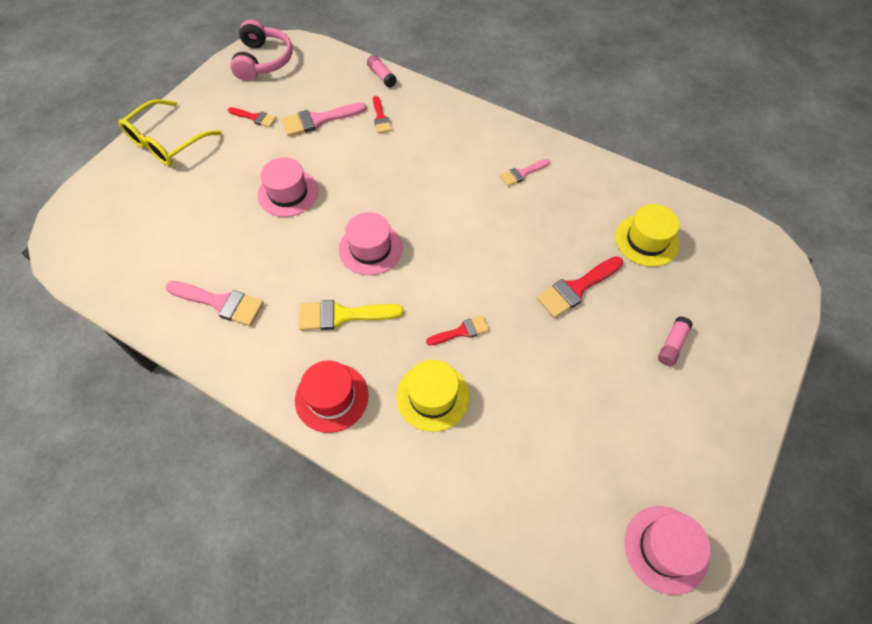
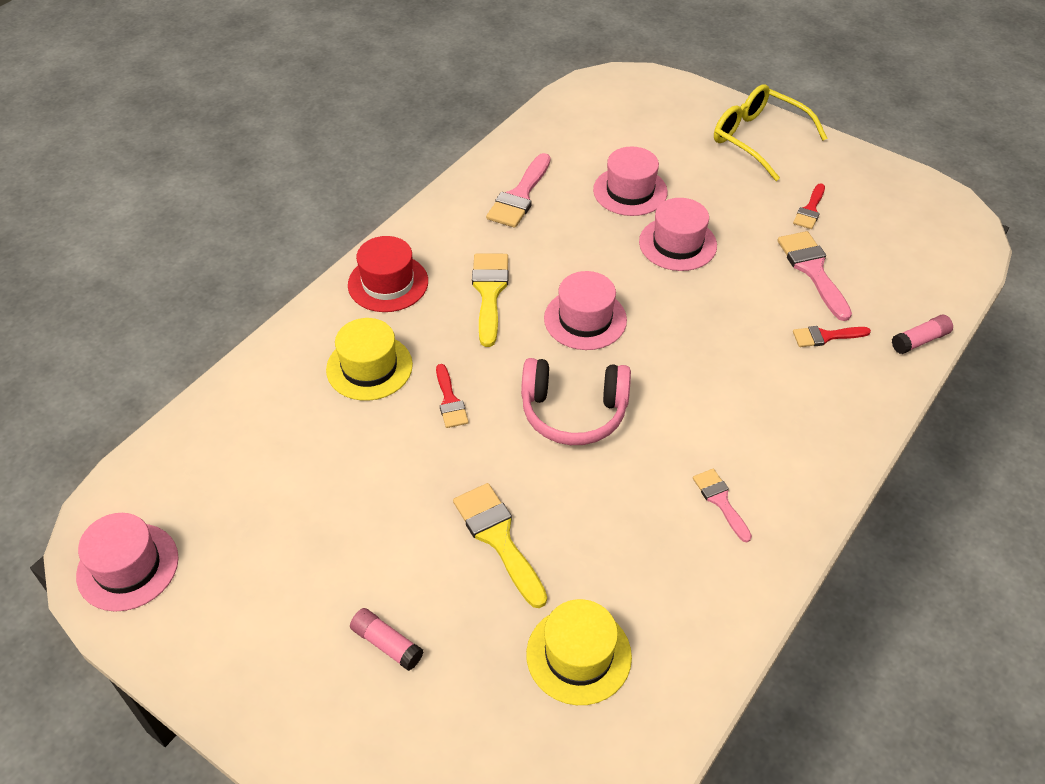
camera: 95 degrees right, 10 degrees down
(222, 223) = (630, 191): none -> pink hat
(263, 61) = (927, 213): pink headphones -> pink headphones (573, 412)
(576, 288) = (498, 538): red brush -> yellow brush

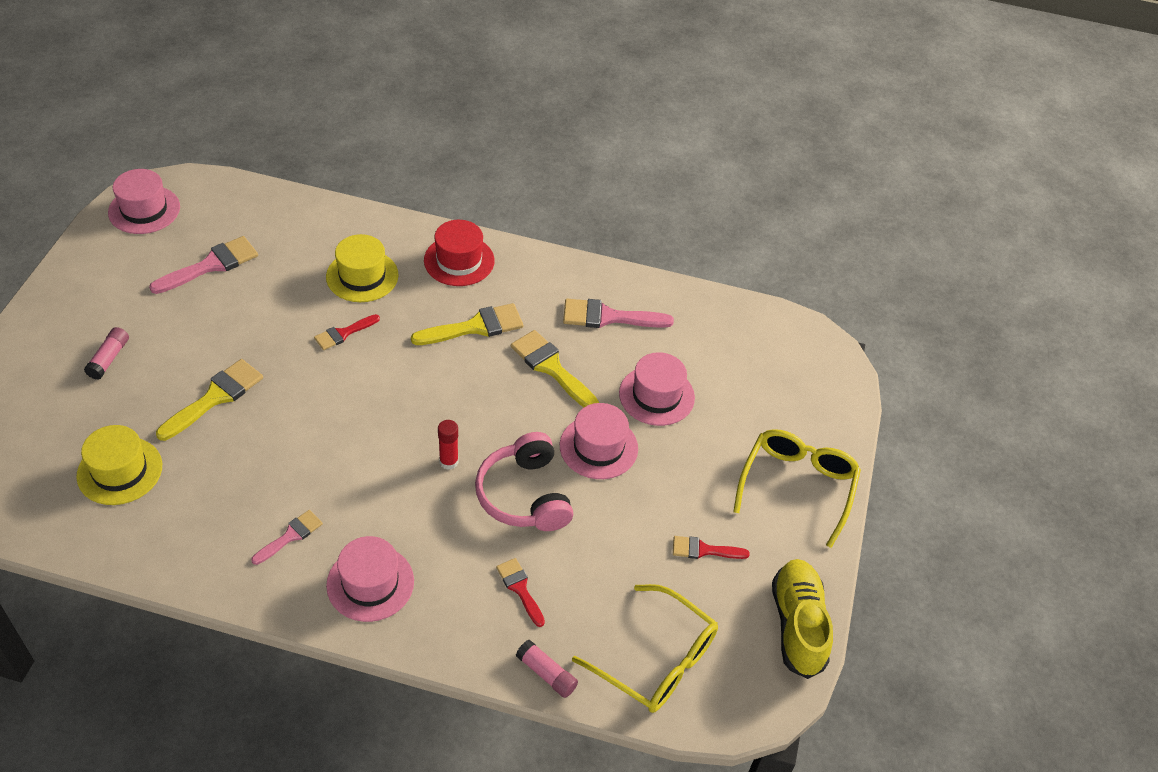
camera: 65 degrees right, 0 degrees up
(568, 251) = (551, 368): none -> yellow brush
(573, 412) = (358, 415): pink headphones -> pink headphones (524, 495)
(585, 319) = (469, 399): pink hat -> pink hat (370, 583)
(661, 353) = (449, 462): none -> red glue stick
(812, 270) = (611, 565): pink brush -> pink brush (211, 265)
(895, 179) = (798, 625): none -> yellow shoe
(916, 268) = (657, 660): none -> yellow glasses

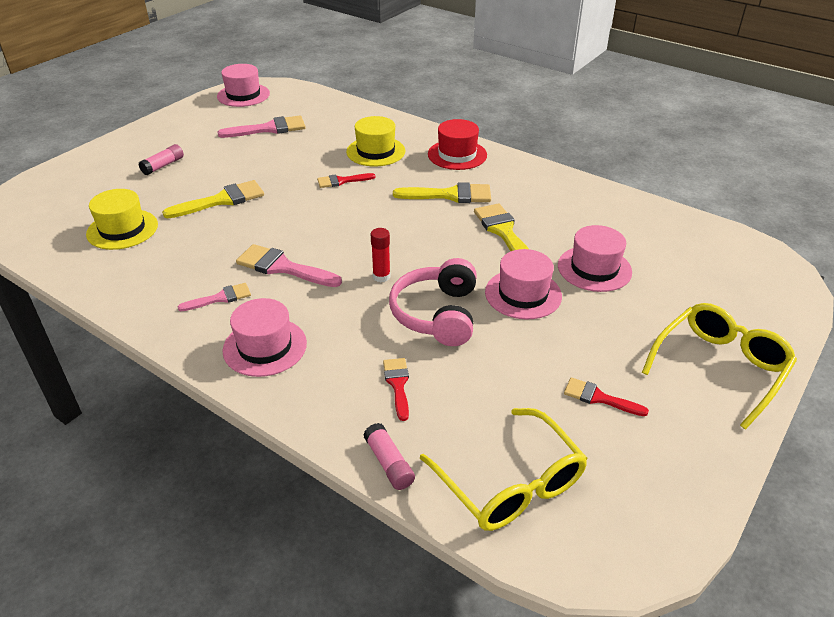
camera: 25 degrees right, 10 degrees down
(608, 317) = (569, 208): pink brush -> pink brush (282, 267)
(798, 625) = (686, 493): yellow shoe -> none

